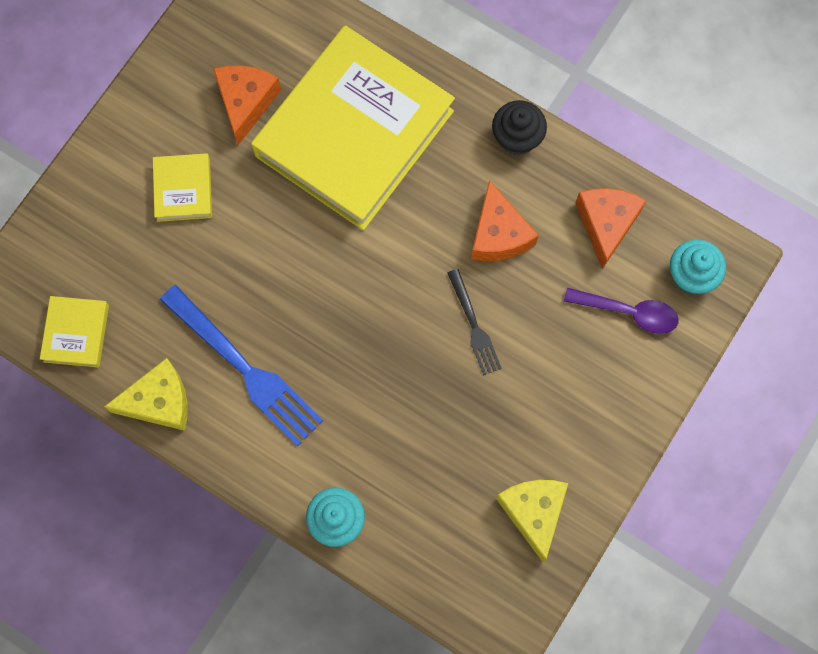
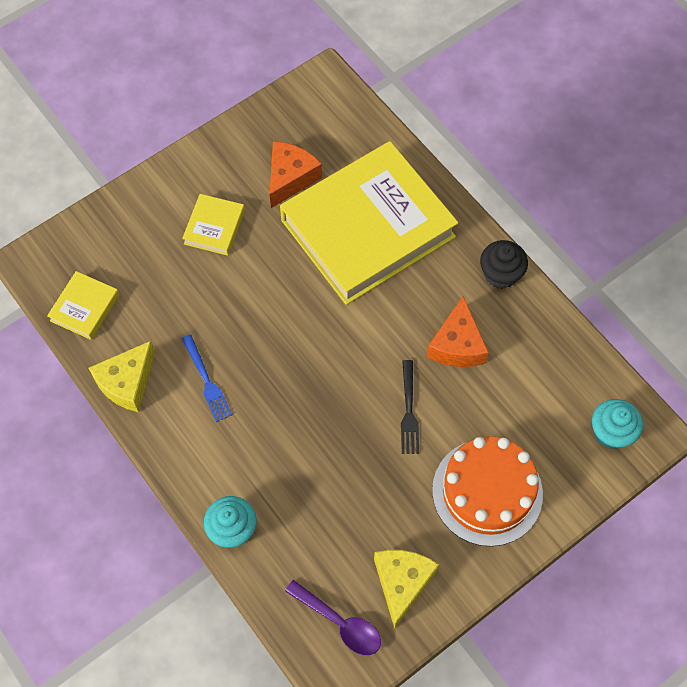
camera: 20 degrees right, 10 degrees down
(159, 401) = (127, 383): yellow cheese -> yellow cheese turned 120 degrees clockwise
(245, 369) = (207, 381): blue fork -> blue fork, size x0.54
(586, 385) = (487, 492): none -> orange cake
(606, 224) = (551, 367): orange cheese -> none
(628, 312) = (545, 444): purple spoon -> purple spoon (339, 622)

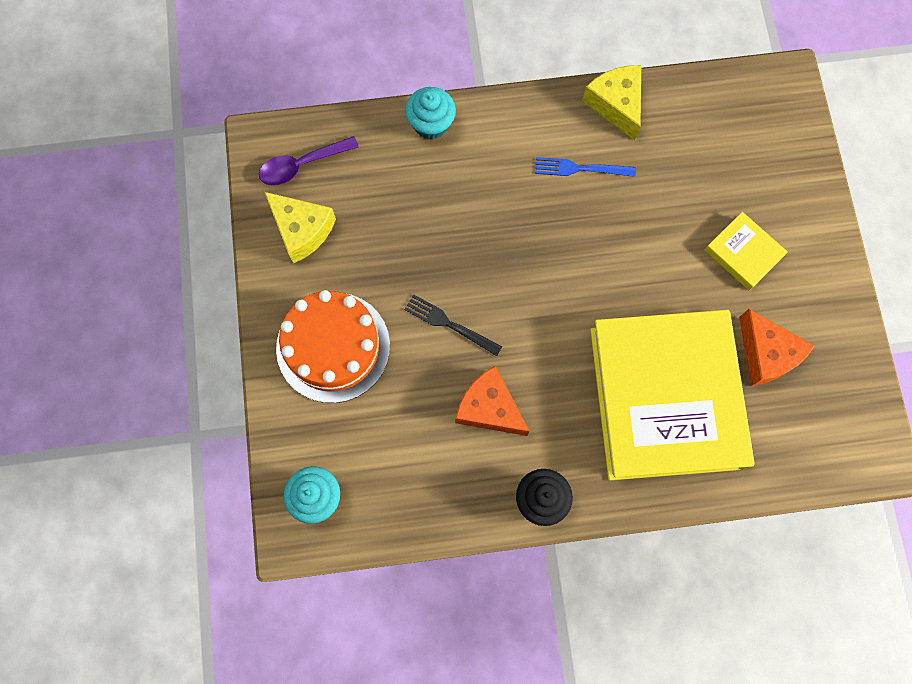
camera: 120 degrees right, 10 degrees up
(85, 308) = (713, 103): yellow book -> none

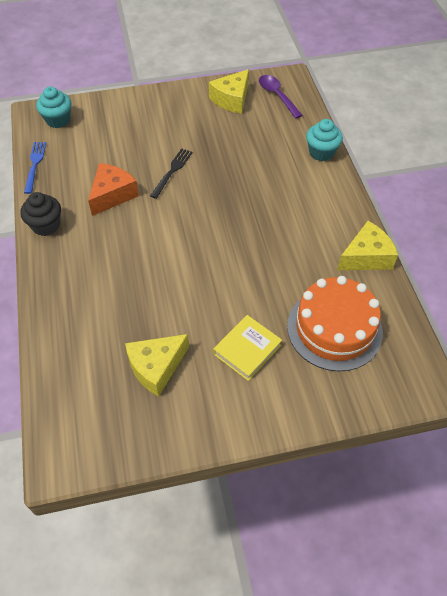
camera: 85 degrees right, 20 degrees down
(333, 347) = (154, 119): orange cake -> orange cake (334, 329)
(580, 169) = (304, 236): blue fork -> blue fork (35, 164)
(665, 397) = (118, 296): yellow book -> none
(766, 354) = (156, 367): orange cheese -> yellow cheese

